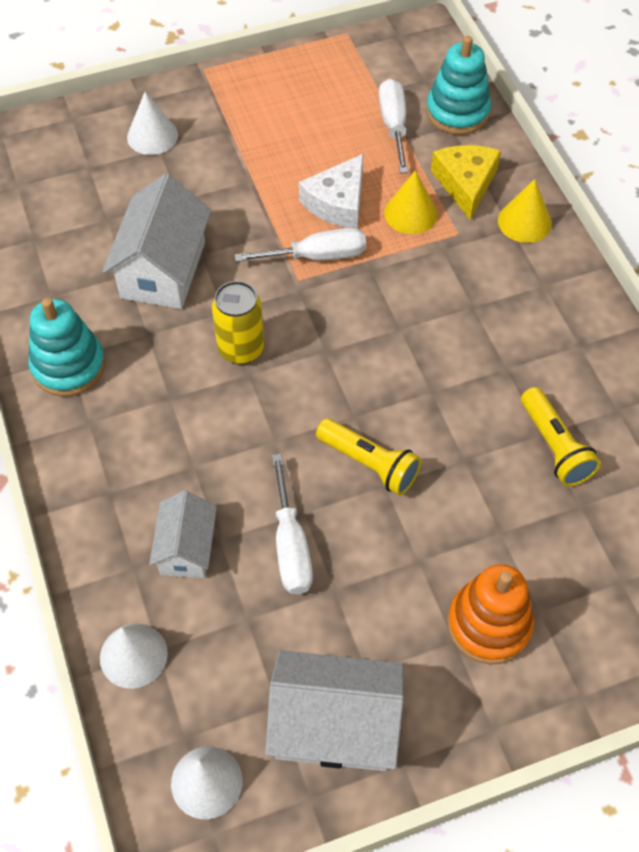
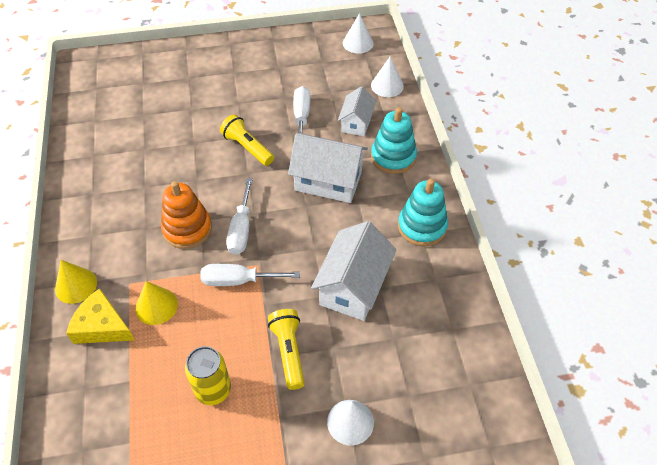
camera: 170 degrees left, 5 degrees down
(241, 349) = (307, 222): yellow can -> yellow can (213, 390)
(335, 725) = (298, 53): white house -> white house (328, 181)
(337, 202) = (208, 324): white cheese -> none
(394, 126) = (133, 397): white screwdriver -> white screwdriver (241, 229)
(457, 112) = (71, 403): turquoise stacking toy -> turquoise stacking toy (393, 157)
(465, 184) = (102, 326): yellow cheese -> yellow cheese turned 105 degrees clockwise
(489, 624) = (214, 76): orange stacking toy -> orange stacking toy (187, 229)
(555, 447) = (140, 142): yellow flashlight -> yellow flashlight (288, 351)

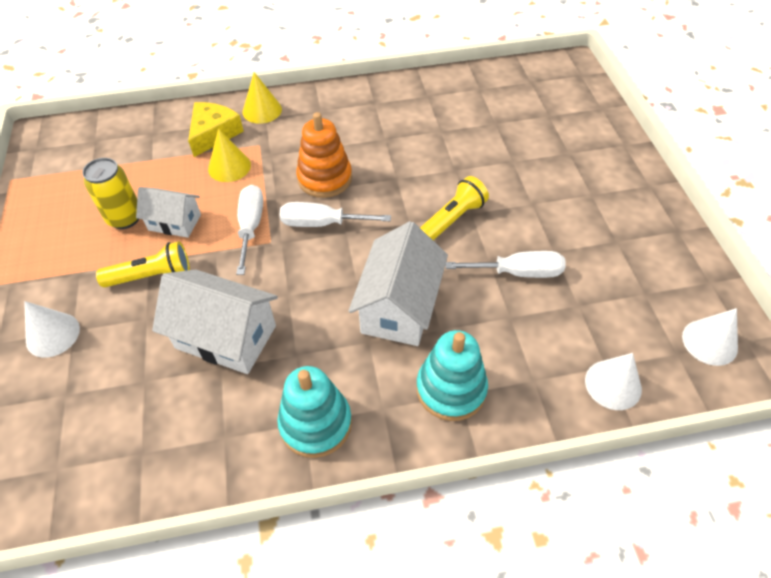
camera: 90 degrees right, 0 degrees up
(356, 123) = (517, 340): white house -> white house (174, 222)

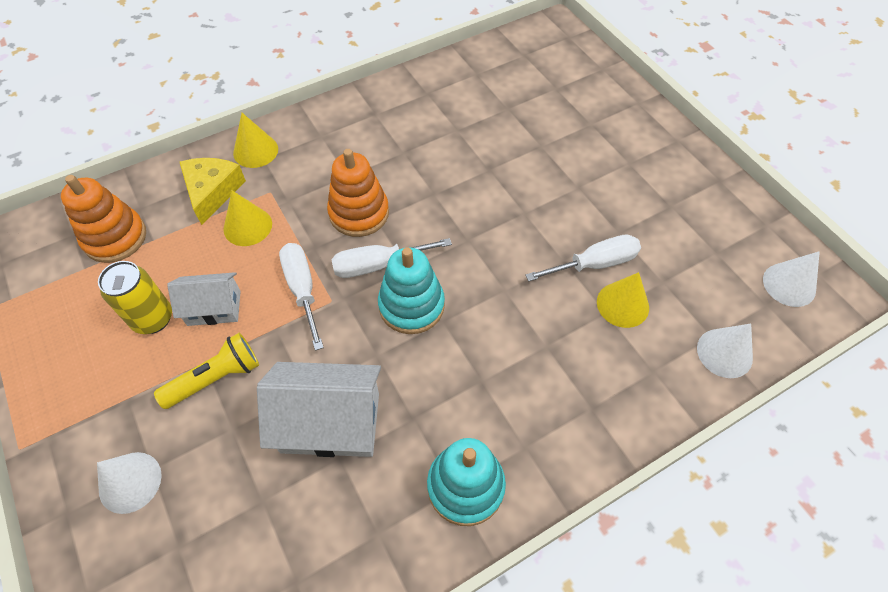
camera: 20 degrees left, 5 degrees up
(124, 151) = (115, 238): none -> orange stacking toy
(399, 307) = (495, 334): white house -> none
(451, 389) = (581, 405): turquoise stacking toy -> turquoise stacking toy (411, 305)
(452, 219) = (509, 224): yellow flashlight -> none
(529, 314) = (622, 304): none -> yellow cone

